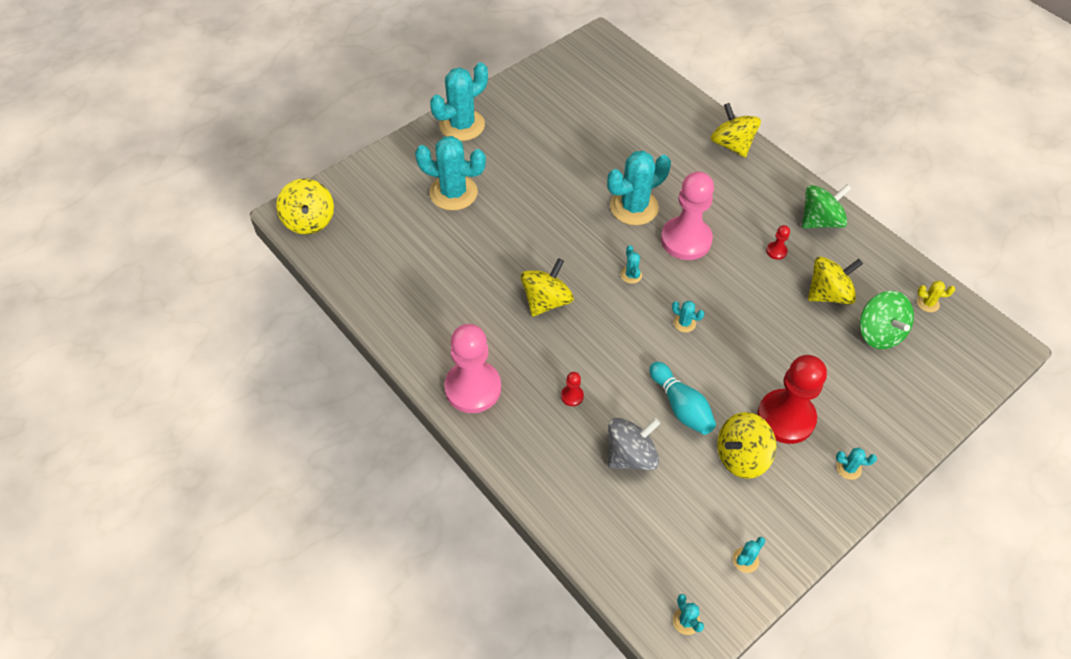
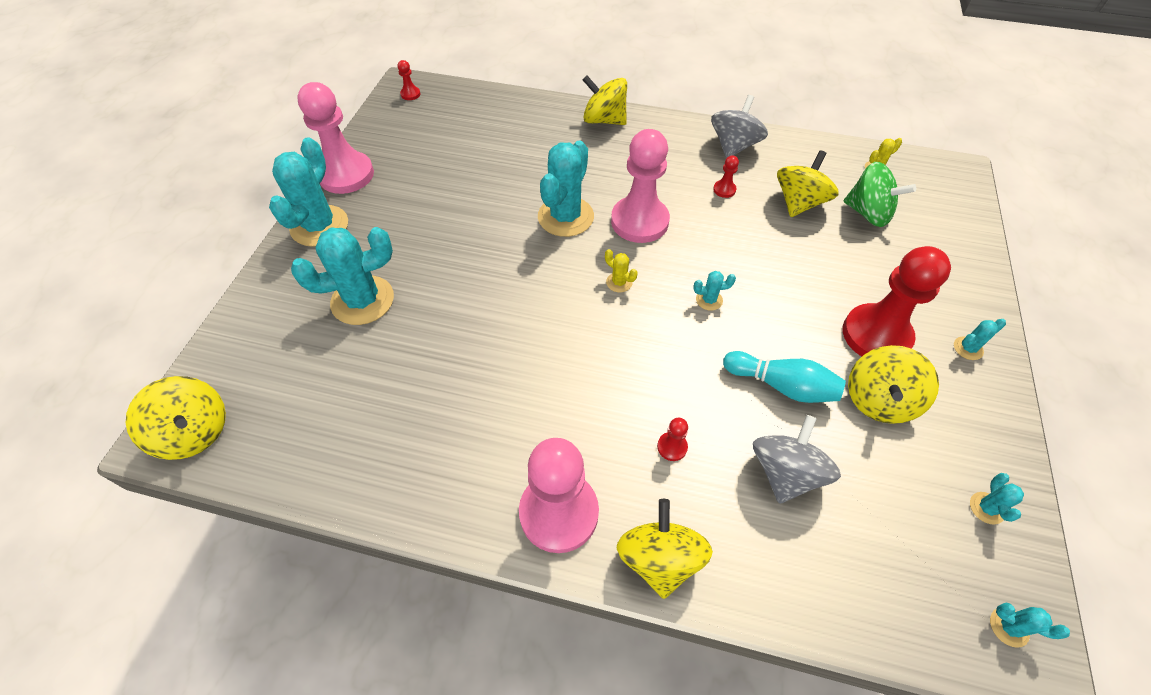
camera: 35 degrees left, 0 degrees up
(505, 94) = (346, 175): none -> pink pawn
(546, 301) = (558, 359): yellow spinning top -> yellow spinning top (659, 558)
(598, 49) = (410, 94): none -> red pawn
(631, 275) = (619, 282): turquoise cactus -> yellow cactus
(820, 221) = (734, 146): green spinning top -> grey spinning top

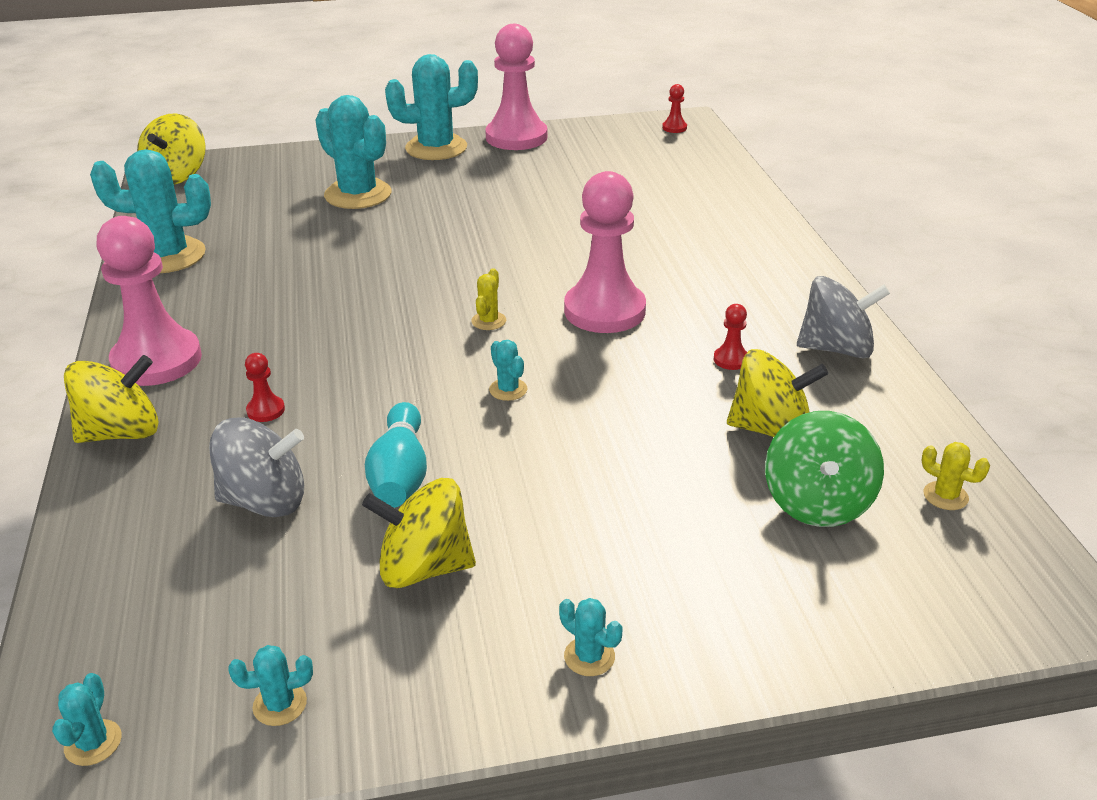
camera: 65 degrees right, 20 degrees down
(565, 217) = (566, 262): turquoise cactus -> turquoise cactus (168, 256)
(604, 120) = (771, 243): yellow spinning top -> none
(876, 335) = (548, 548): red pawn -> none

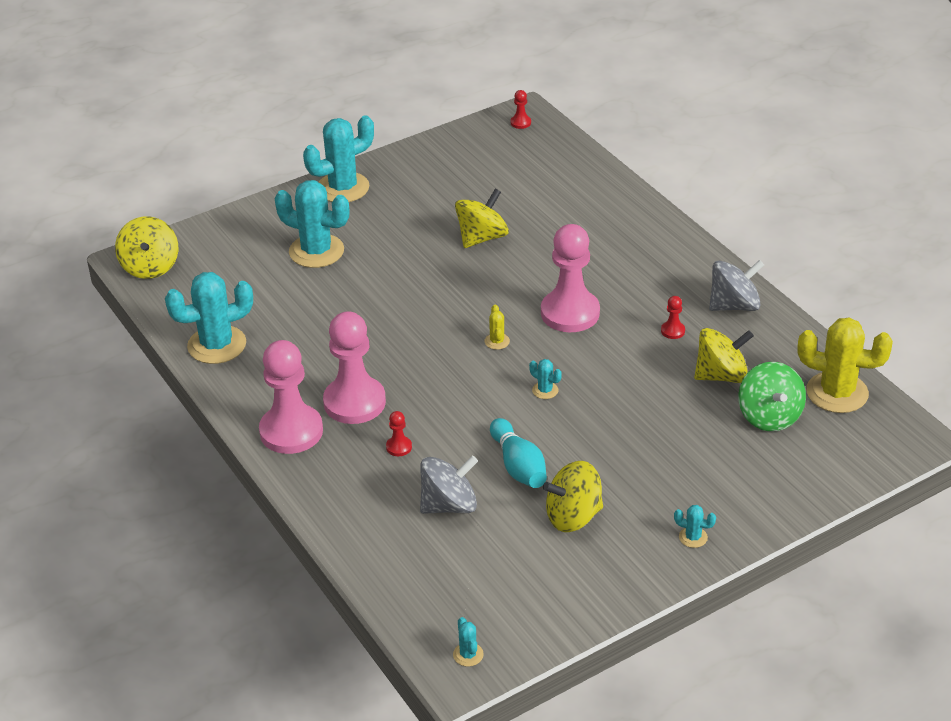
camera: 20 degrees left, 5 degrees up
(121, 432) = (317, 488): yellow spinning top -> yellow spinning top (482, 237)
(280, 704) = (550, 608): turquoise cactus -> none
(516, 137) = (400, 161): pink pawn -> pink pawn (354, 402)
(945, 496) = (837, 393): yellow cactus -> yellow cactus, size x2.33

